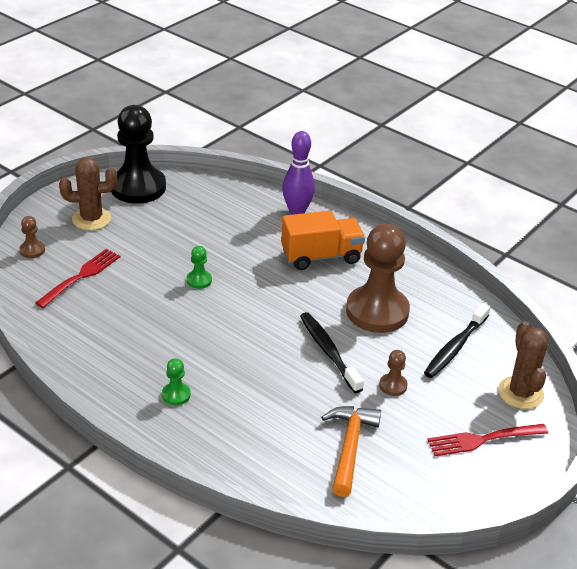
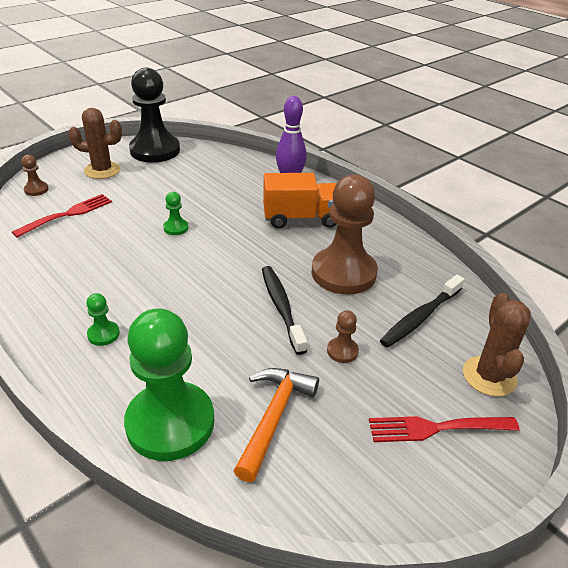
camera: 10 degrees right, 0 degrees up
(266, 461) = (170, 423): none -> green pawn

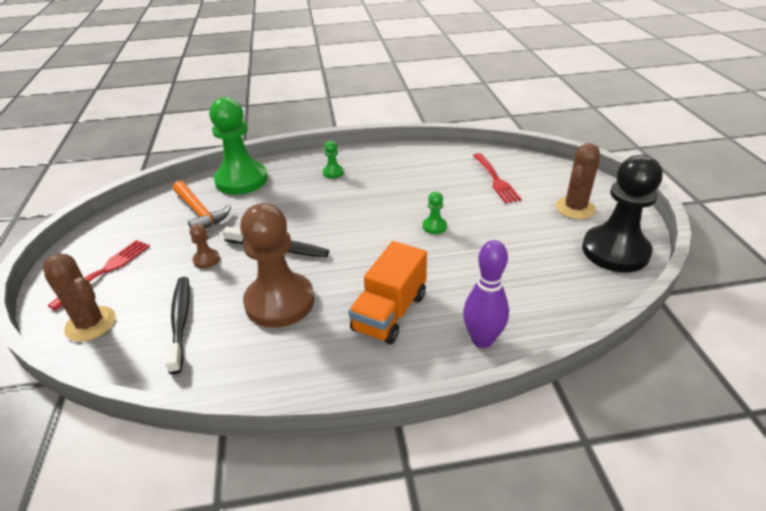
camera: 125 degrees right, 0 degrees up
(36, 190) = (550, 171): brown pawn -> none

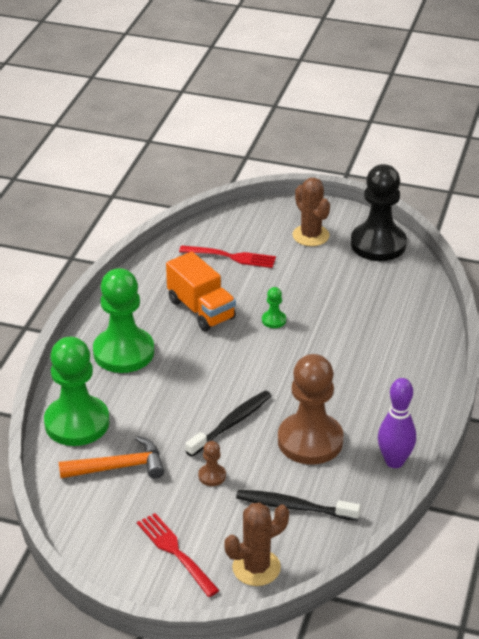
camera: 65 degrees left, 0 degrees up
(333, 173) = (123, 352): green pawn -> green pawn, size x2.43
(390, 312) = (366, 383): orange truck -> orange truck (201, 309)
(482, 340) = (425, 348): purple bowling pin -> purple bowling pin (394, 461)

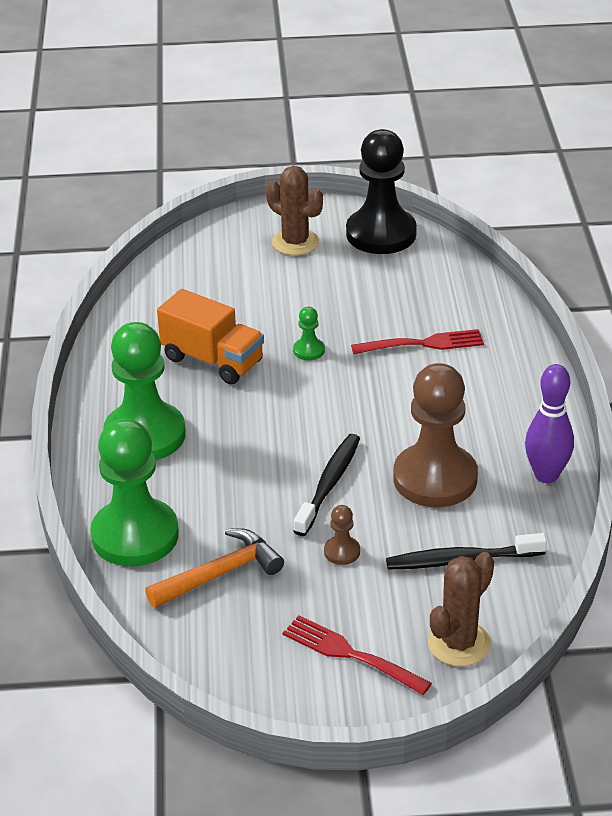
camera: 20 degrees left, 0 degrees up
(231, 257) = (213, 289): red fork -> red fork (423, 344)

